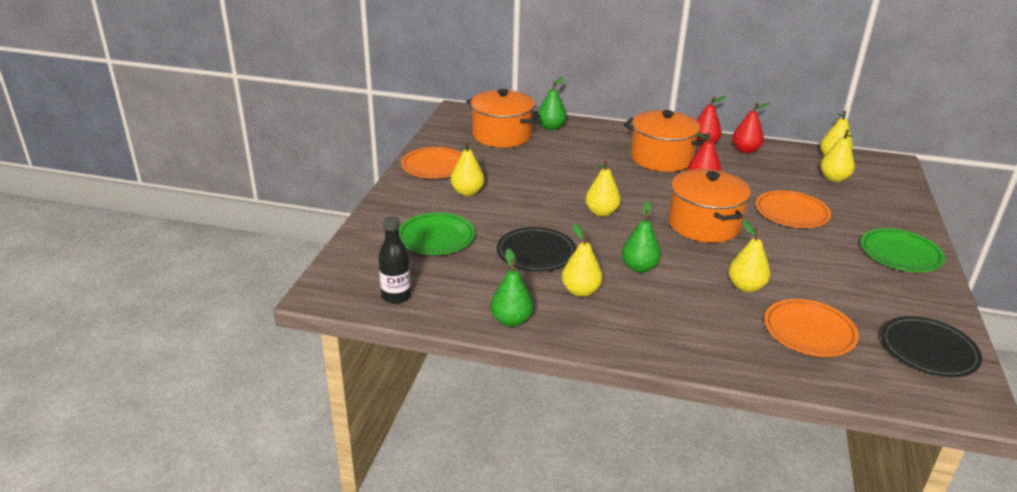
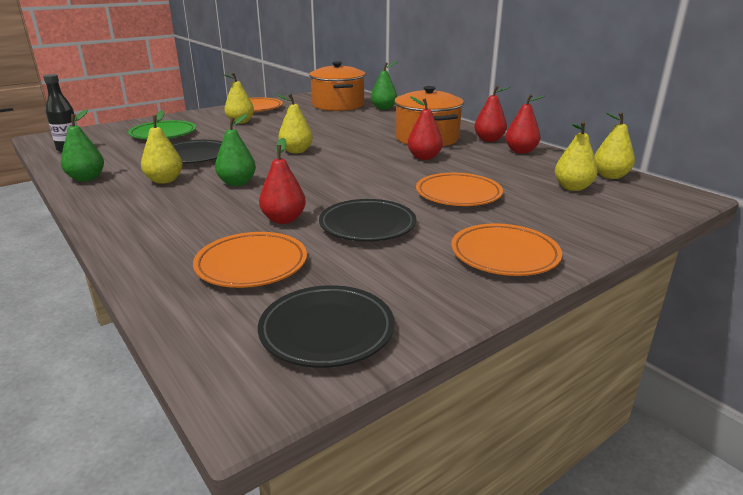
camera: 40 degrees right, 5 degrees down
(704, 224) = (356, 178): orange pot -> none
(746, 287) = (284, 219): yellow pear -> red pear
(799, 267) = (367, 225): none -> black plate
(900, 254) = (504, 255): green plate -> orange plate

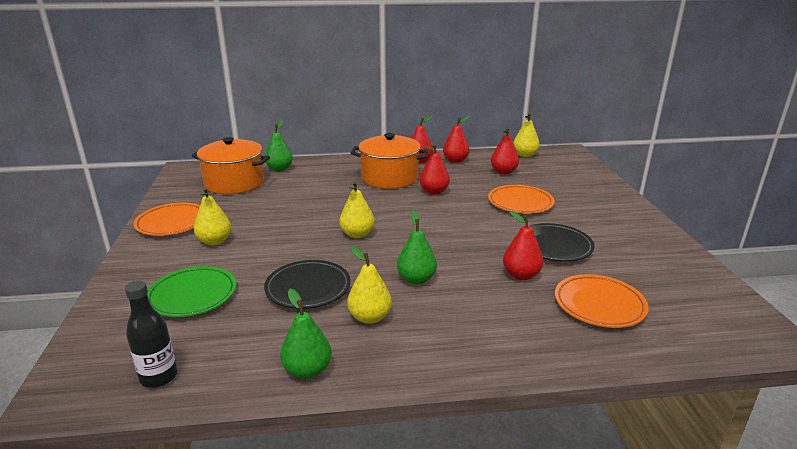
camera: 60 degrees left, 0 degrees up
(327, 331) = (702, 297): black plate -> none
(504, 255) = (622, 219): orange plate -> none
(533, 174) = (503, 172): none -> red pear
(572, 187) = (535, 170): yellow pear -> none

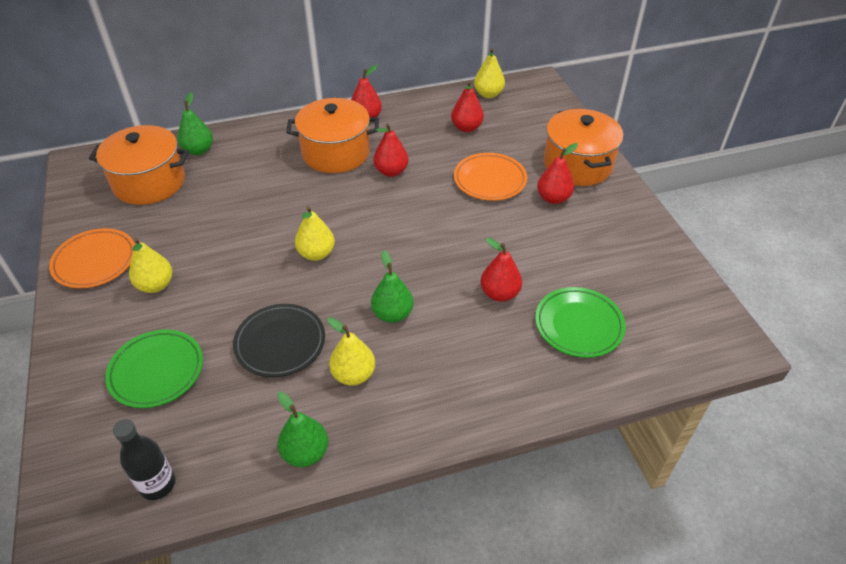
camera: 10 degrees left, 20 degrees up
(455, 160) = (408, 112): red pear -> red pear (553, 198)
(554, 246) = (530, 246): black plate -> none
(599, 305) = (578, 325): orange plate -> green plate
(602, 200) = (577, 165): none -> orange pot

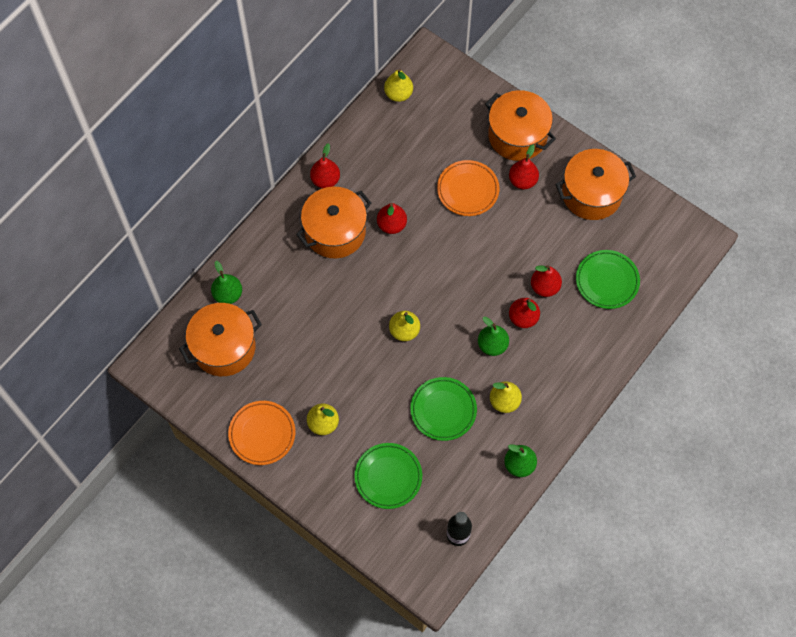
camera: 35 degrees left, 20 degrees up
(280, 343) = (443, 410): black plate -> green plate
(466, 128) = (410, 144): red pear -> red pear (523, 318)
(622, 242) = (591, 194): none -> orange pot

